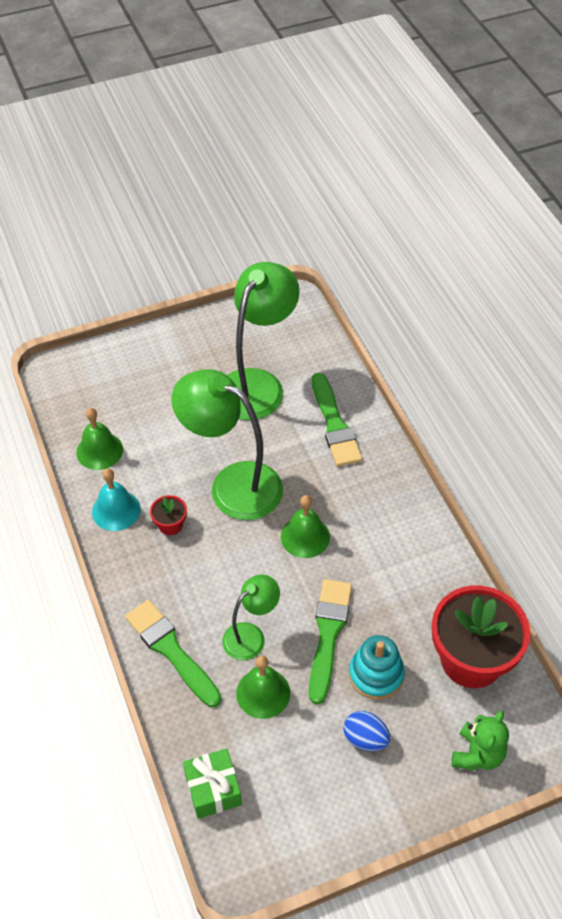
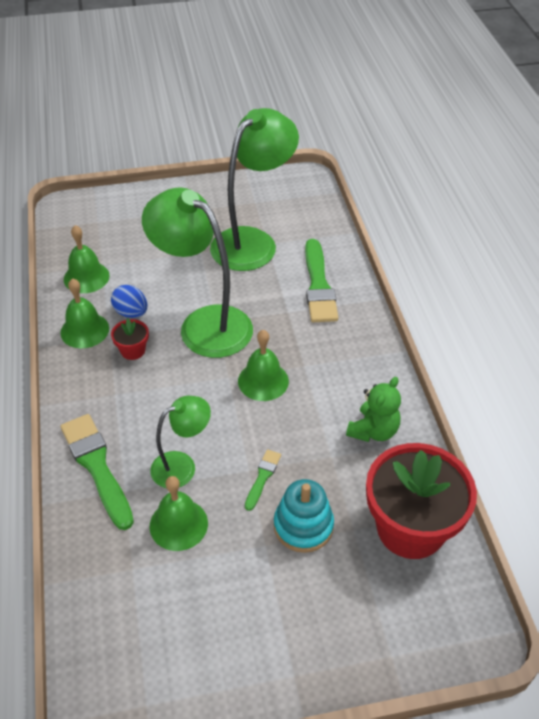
camera: 10 degrees right, 5 degrees down
(116, 510) = (84, 330): turquoise bell -> green bell
(213, 789) = (97, 615): green gift -> none
(328, 634) = (262, 477): green brush -> green brush, size x0.50
(365, 738) = (275, 591): blue egg -> blue egg (131, 313)
(477, 754) = (397, 630): green teddy bear -> green teddy bear (373, 431)

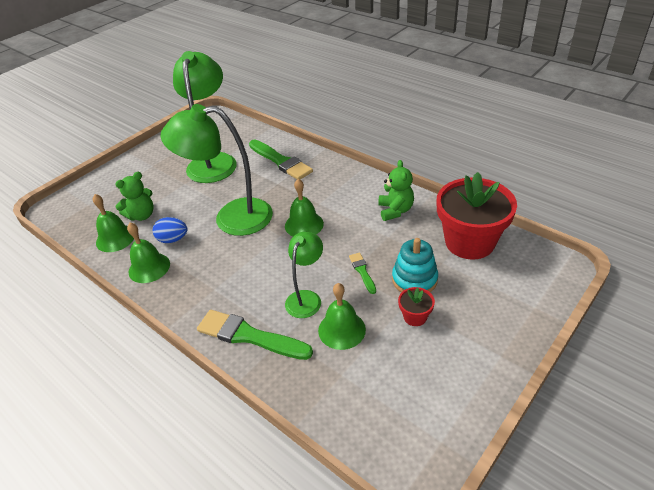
camera: 35 degrees left, 5 degrees down
(130, 265) = (142, 215): none -> green teddy bear
(133, 350) = (198, 258): red flower pot -> red flower pot (415, 317)

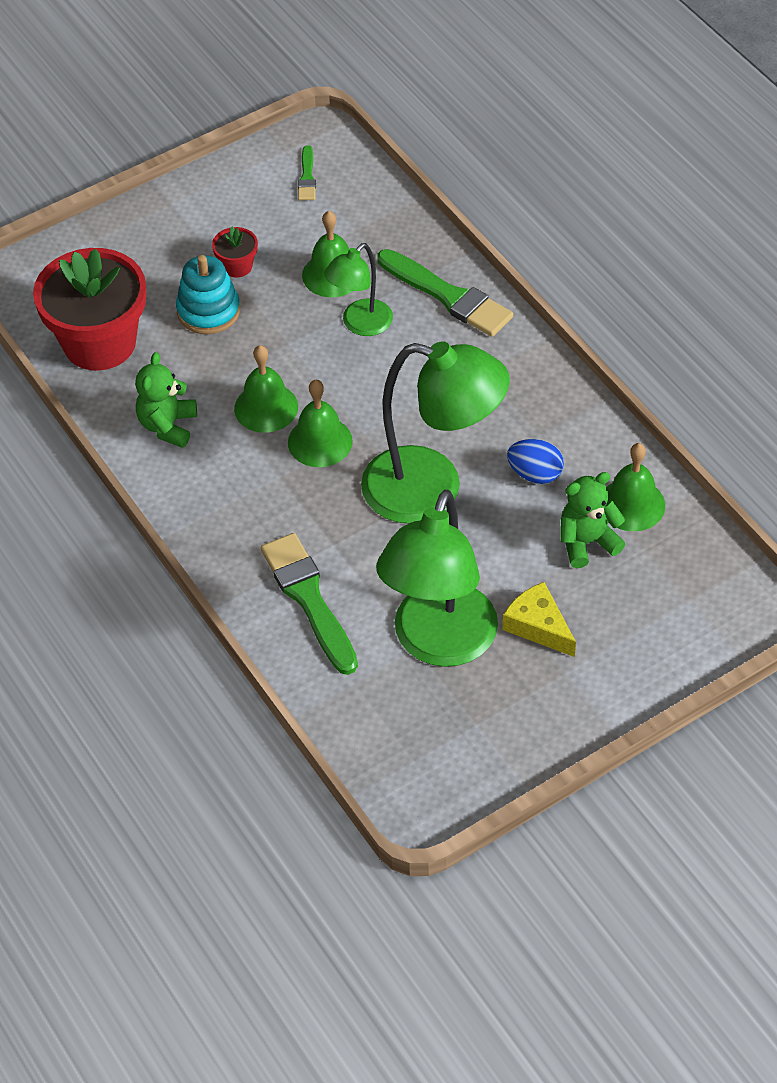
camera: 165 degrees left, 10 degrees up
(149, 267) = (575, 432): green bell -> green bell (266, 407)
(166, 177) = (538, 626): none -> yellow cheese
(362, 271) = (270, 340): green brush -> green brush (307, 177)

